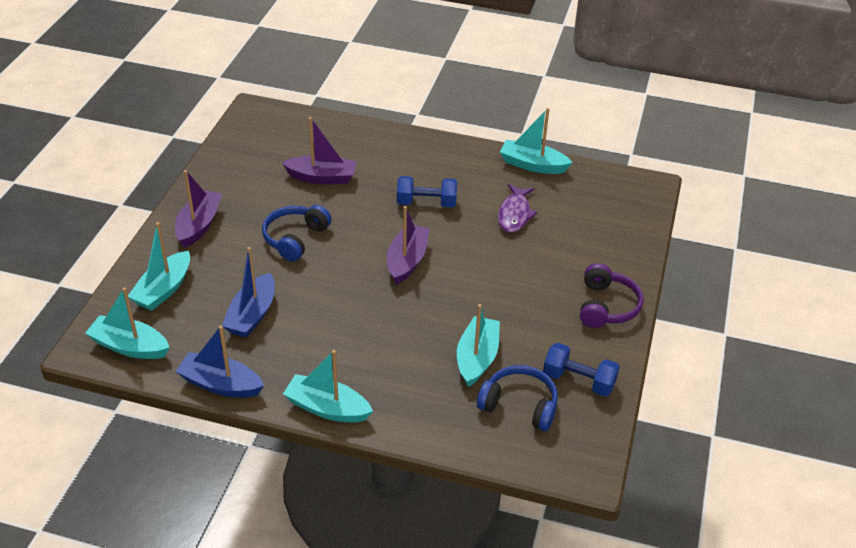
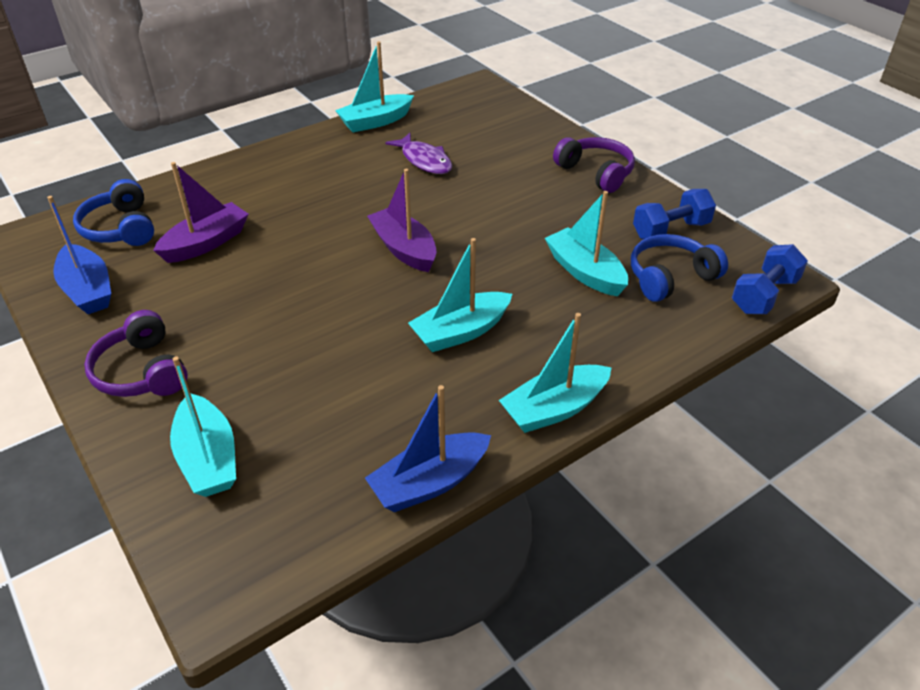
camera: 50 degrees left, 0 degrees up
(130, 346) = (268, 543): turquoise boat -> turquoise boat (461, 331)
(199, 225) = (142, 371): purple boat -> purple headphones
(252, 315) = (347, 399): blue boat -> blue boat (88, 290)
(295, 238) = (270, 307): blue headphones -> blue headphones (120, 228)
(426, 203) = (341, 199): blue dumbbell -> blue dumbbell (764, 295)

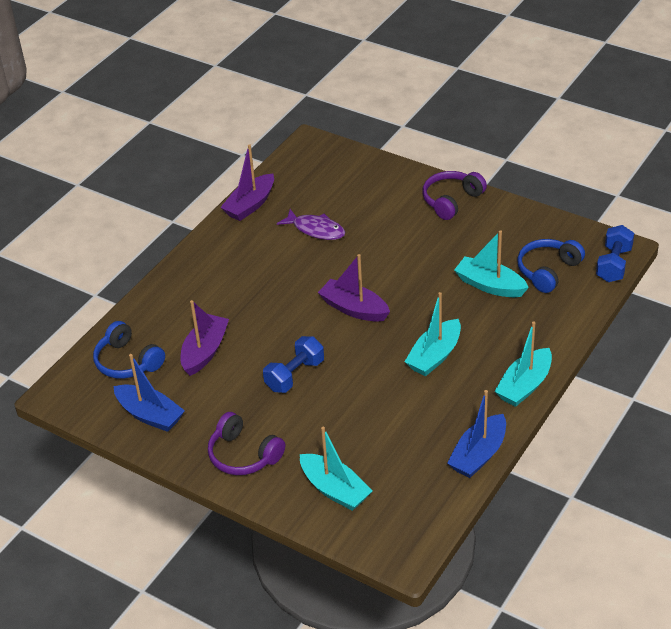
camera: 20 degrees left, 0 degrees up
(375, 121) = (250, 205): turquoise boat -> purple boat
(596, 172) = (451, 200): purple headphones -> purple headphones turned 75 degrees counterclockwise
(670, 230) = (529, 233): blue dumbbell -> blue dumbbell (294, 375)

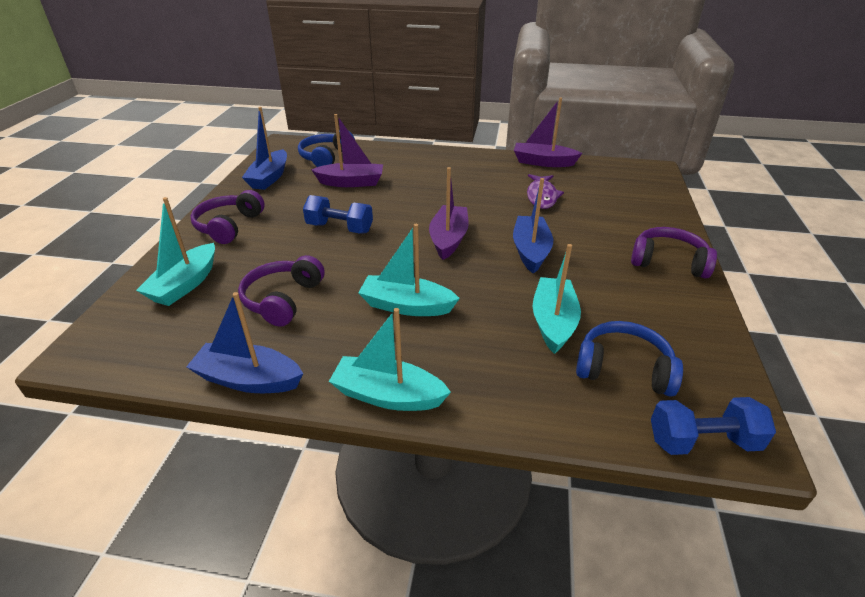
camera: 65 degrees right, 5 degrees down
(390, 427) = (283, 299): none -> purple headphones
(398, 266) = (530, 251): none -> blue boat

